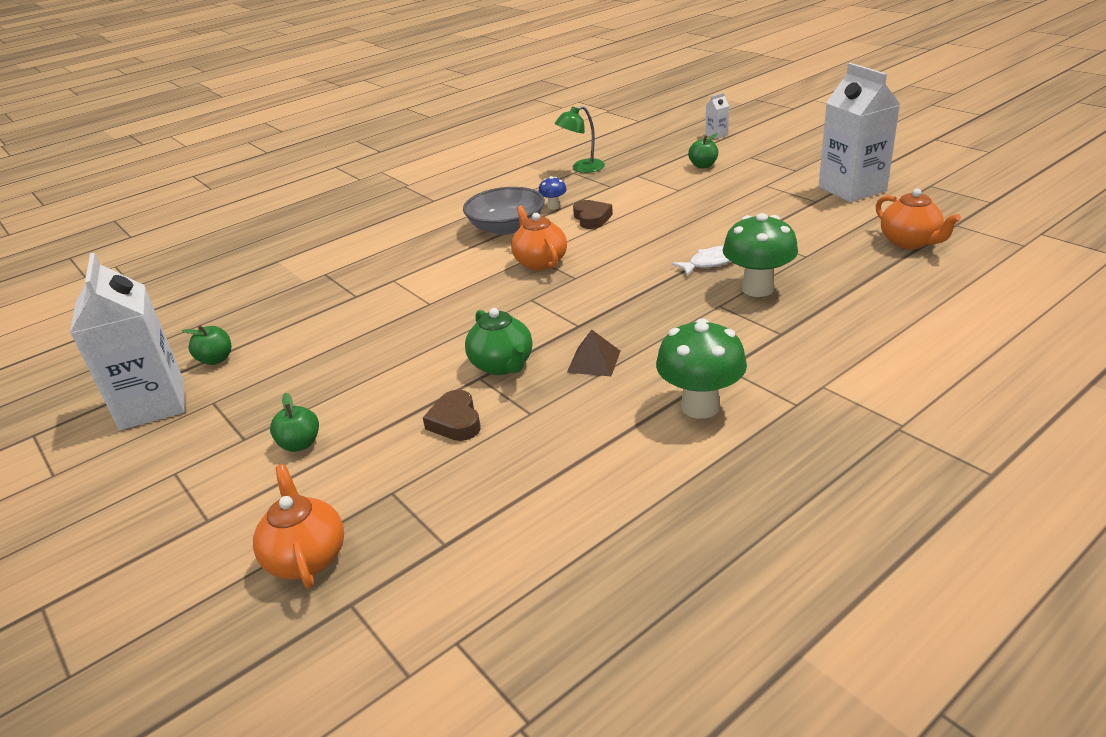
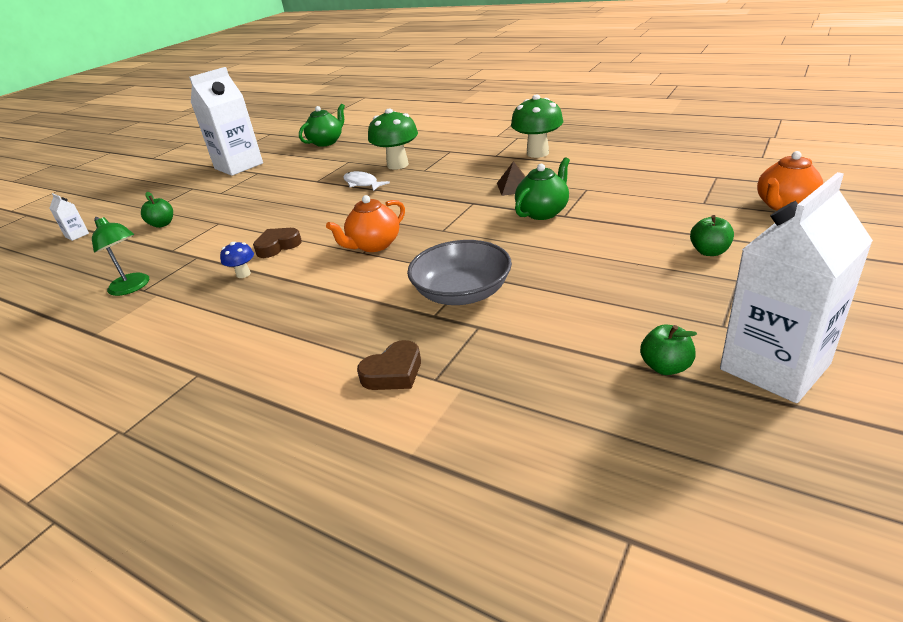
camera: 110 degrees left, 0 degrees up
(455, 421) = (619, 207): brown heart -> brown heart (393, 372)
(506, 227) = (295, 286): grey bowl -> grey bowl (462, 293)
(910, 242) = (326, 142): orange teapot -> green teapot

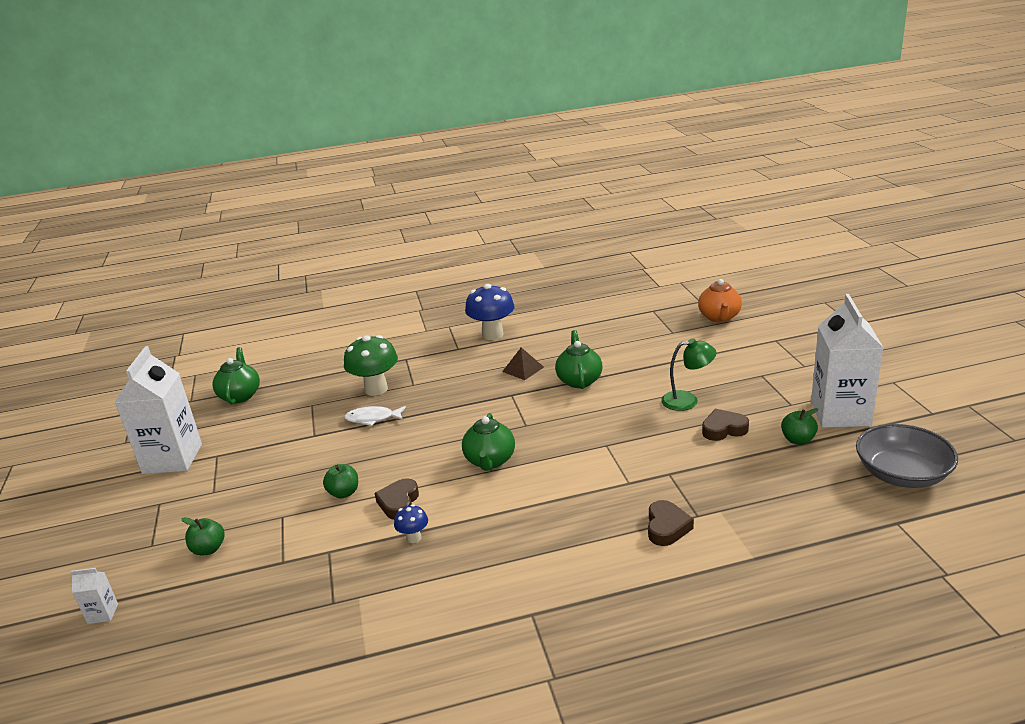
camera: 45 degrees left, 5 degrees down
(132, 287) = (315, 607): green lamp -> green lamp (687, 400)
(374, 245) = (490, 461): orange teapot -> green teapot
(462, 293) = (621, 459): grey bowl -> grey bowl (902, 474)
(537, 153) = (492, 334): green mushroom -> blue mushroom
(600, 314) = (723, 429): none -> brown heart
(709, 251) = (723, 364): green apple -> green apple (344, 493)

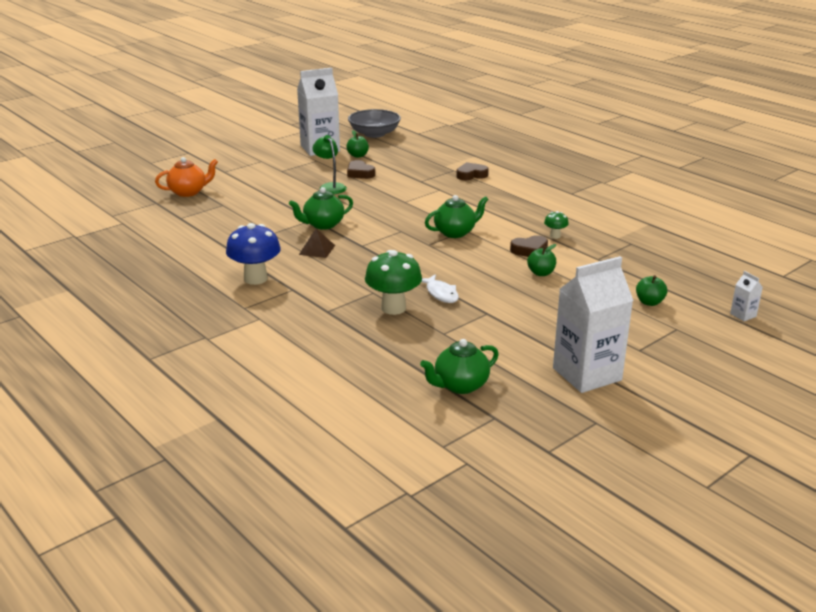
camera: 120 degrees left, 0 degrees up
(414, 538) = (555, 236): blue mushroom -> green mushroom

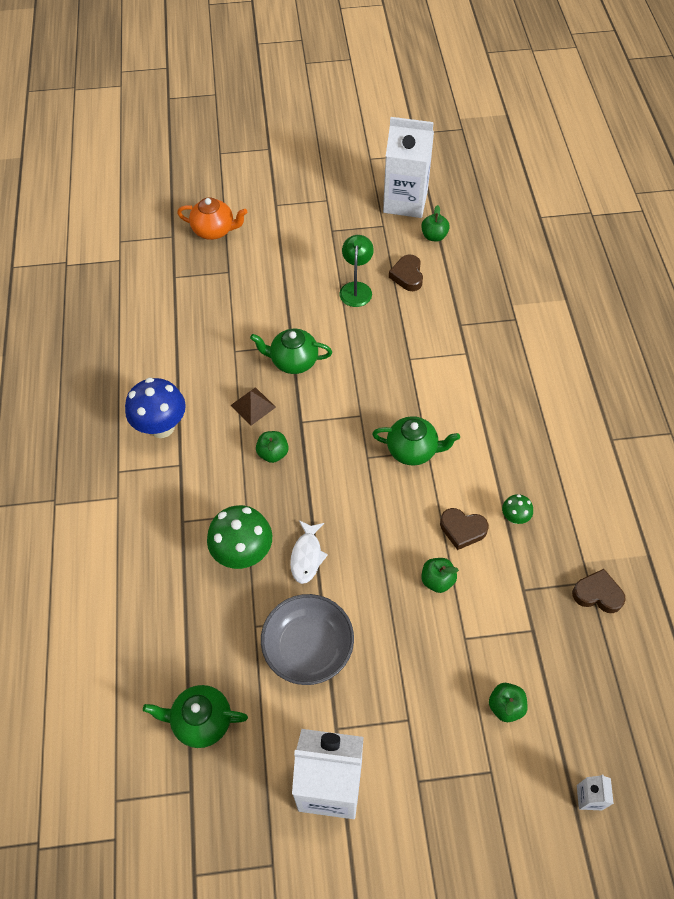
camera: 35 degrees right, 30 degrees up
(358, 263) = (273, 453): none -> green apple
(374, 134) = (489, 196): grey bowl -> grey bowl (308, 647)
(471, 175) = (526, 340): brown heart -> brown heart (597, 594)

